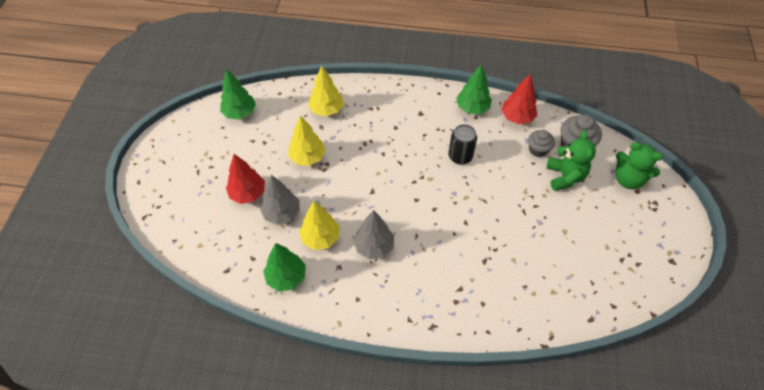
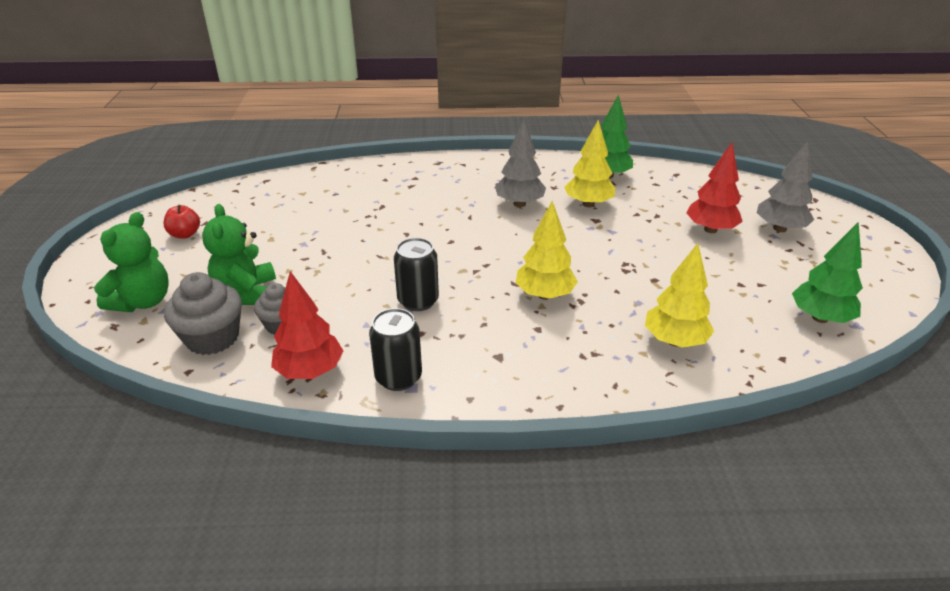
camera: 170 degrees right, 20 degrees down
(282, 213) = (650, 217): grey tree -> grey tree (779, 229)
(307, 157) = (659, 273): yellow tree -> yellow tree (544, 295)
(472, 108) = (398, 377): green tree -> black can
(628, 179) = (143, 301): green teddy bear -> green teddy bear turned 90 degrees clockwise
(631, 246) = (185, 234): none -> red apple

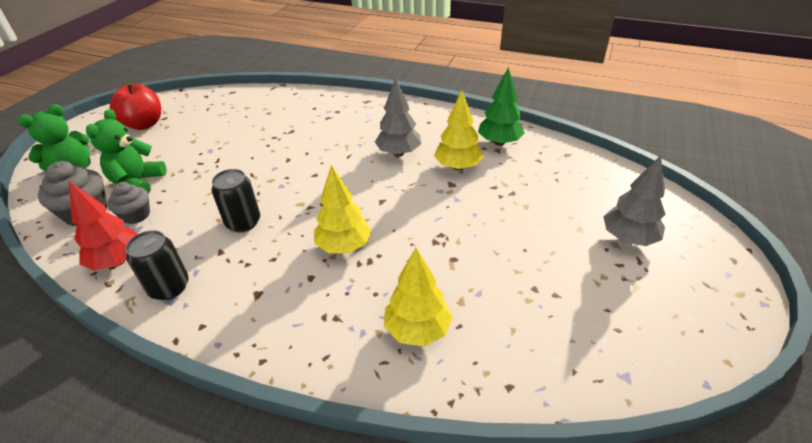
camera: 25 degrees right, 5 degrees up
(185, 234) = (144, 124): red apple -> red apple, size x1.74
(710, 229) = (553, 221): red tree -> none
(820, 318) = (589, 354): green tree -> none

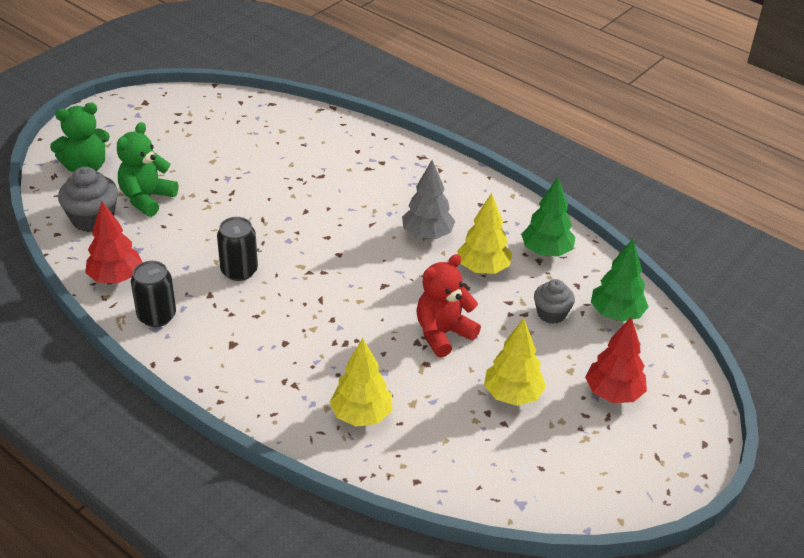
camera: 15 degrees right, 0 degrees up
(136, 215) = (139, 235): grey cupcake -> grey cupcake (551, 313)
(144, 124) = (165, 125): red apple -> none
(344, 246) = (327, 322): yellow tree -> yellow tree (512, 395)
(454, 228) = (443, 334): none -> red teddy bear
(583, 174) = (616, 314): none -> green tree
(628, 238) = (613, 393): grey tree -> red tree

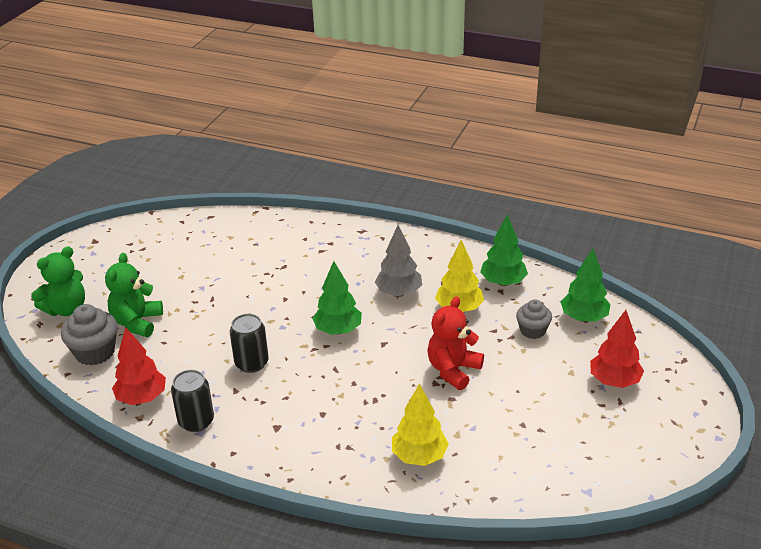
camera: 15 degrees left, 5 degrees down
(343, 259) = (338, 330): none -> green tree
(512, 395) = (535, 405): yellow tree -> none

